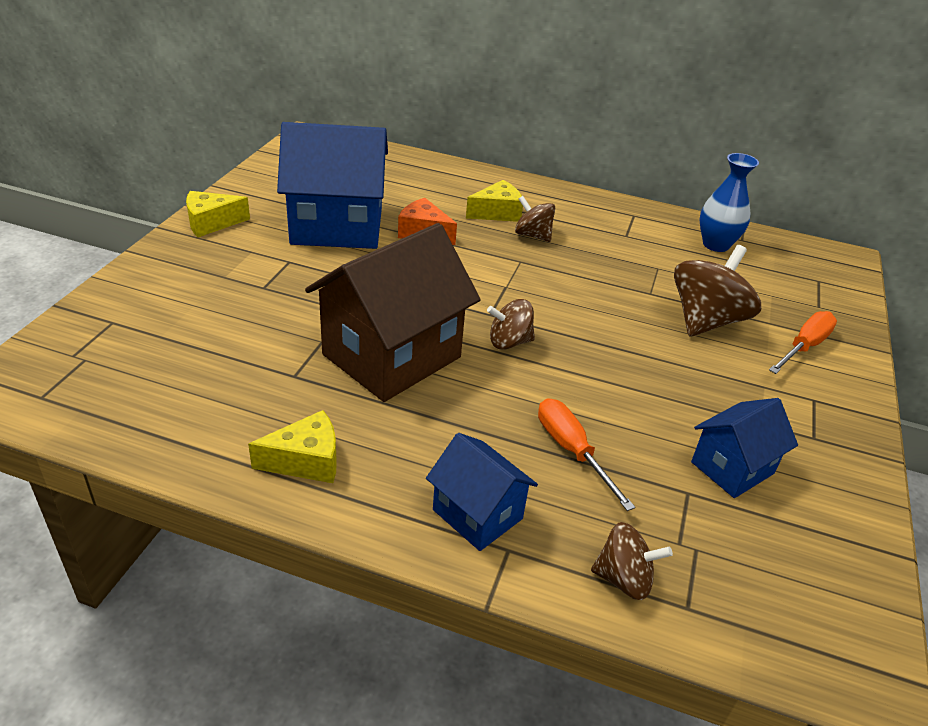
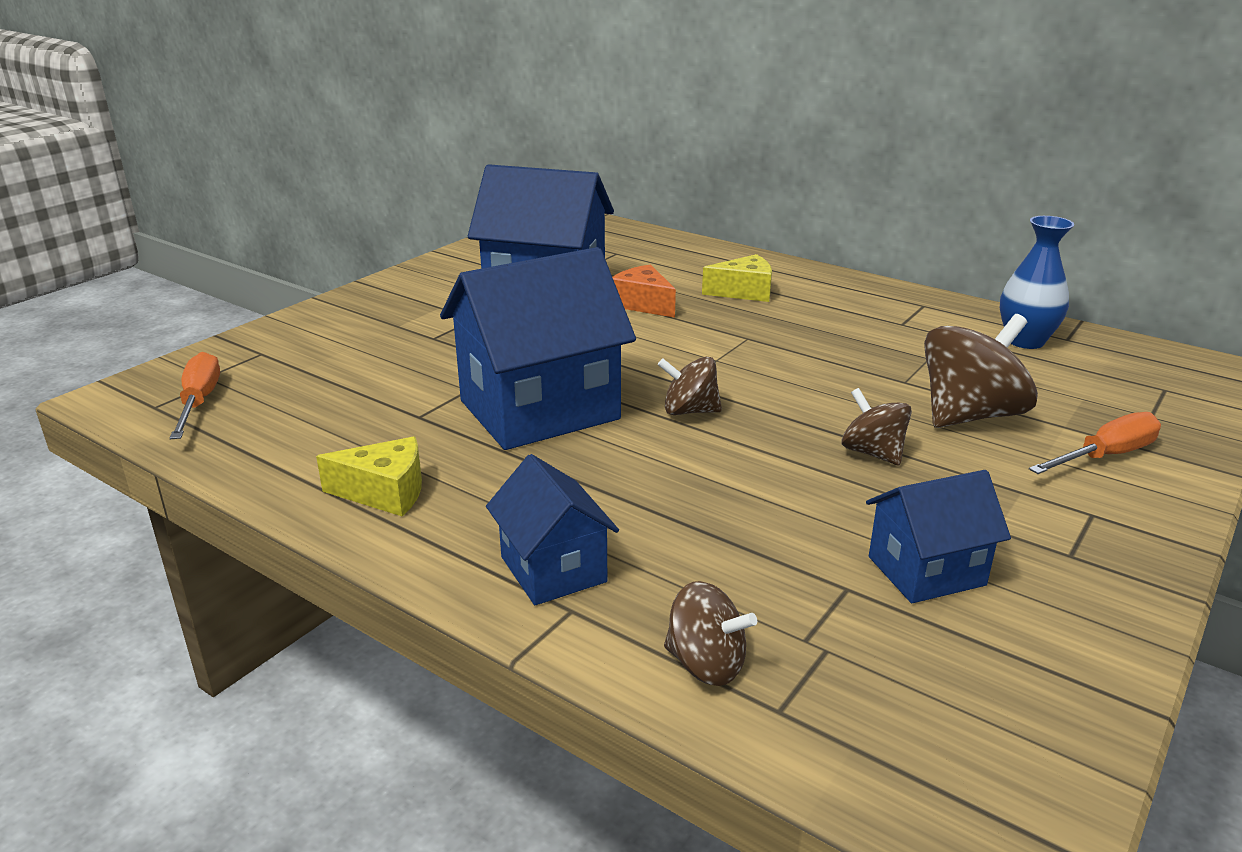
camera: 20 degrees right, 10 degrees down
(211, 223) = (412, 281): yellow cheese -> none
(392, 356) = (539, 410): brown house -> blue house
(532, 235) = (777, 315): brown spinning top -> brown spinning top (872, 453)
(572, 451) = (710, 524): orange screwdriver -> orange screwdriver (199, 402)

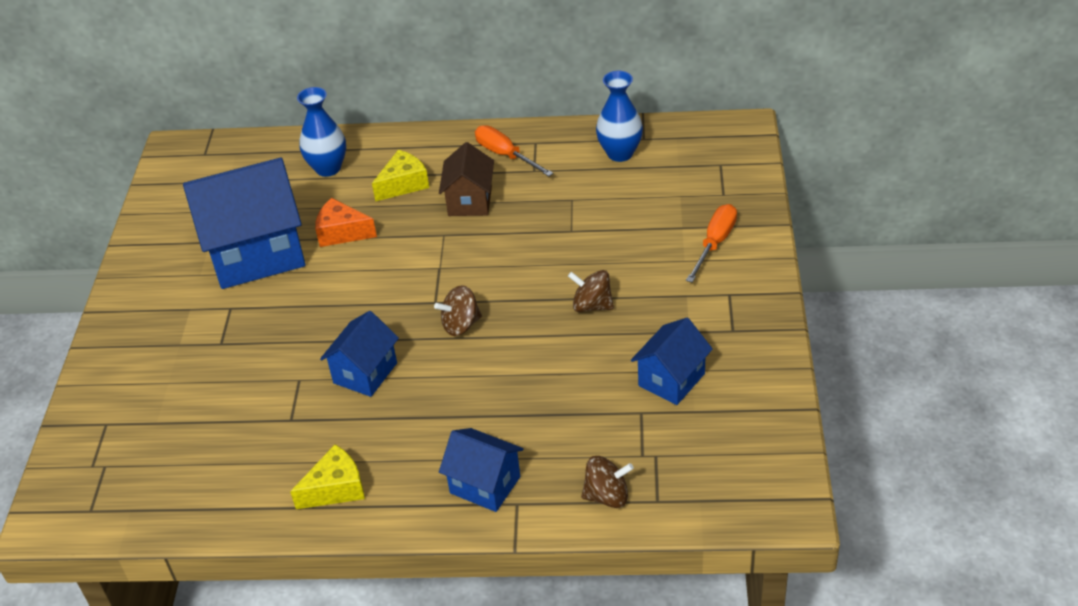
camera: 30 degrees left, 15 degrees up
(199, 402) = (119, 489): orange screwdriver -> orange screwdriver (505, 155)
(539, 410) = (365, 373): blue house -> blue house, size x0.54
(681, 261) = (328, 168): none -> blue vase
(803, 323) = (470, 201): none -> brown house
(969, 415) = (626, 244): brown spinning top -> none

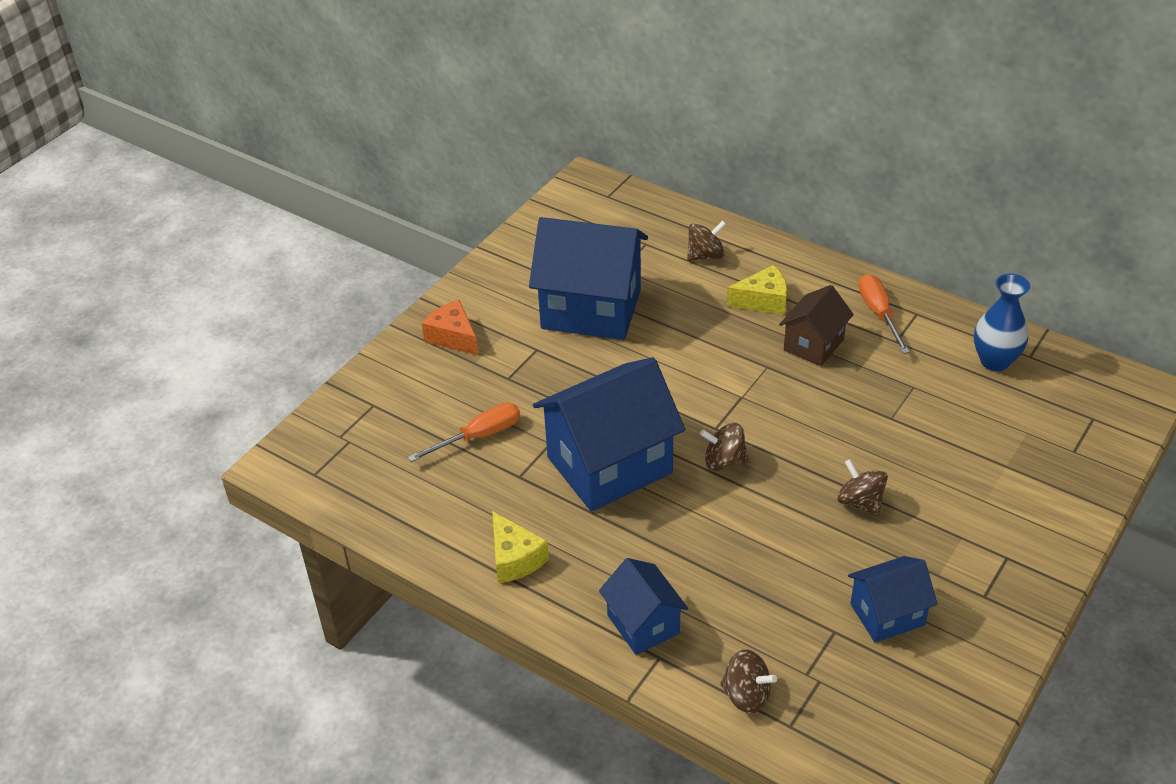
camera: 30 degrees right, 0 degrees up
(328, 168) = (705, 255): blue vase -> brown spinning top
(335, 488) = (515, 558): yellow cheese -> yellow cheese turned 60 degrees clockwise
(342, 232) = (677, 323): orange cheese -> orange cheese (453, 337)
(365, 373) = (609, 465): blue house -> blue house, size x1.86
(715, 243) = (1029, 498): orange screwdriver -> orange screwdriver (479, 436)

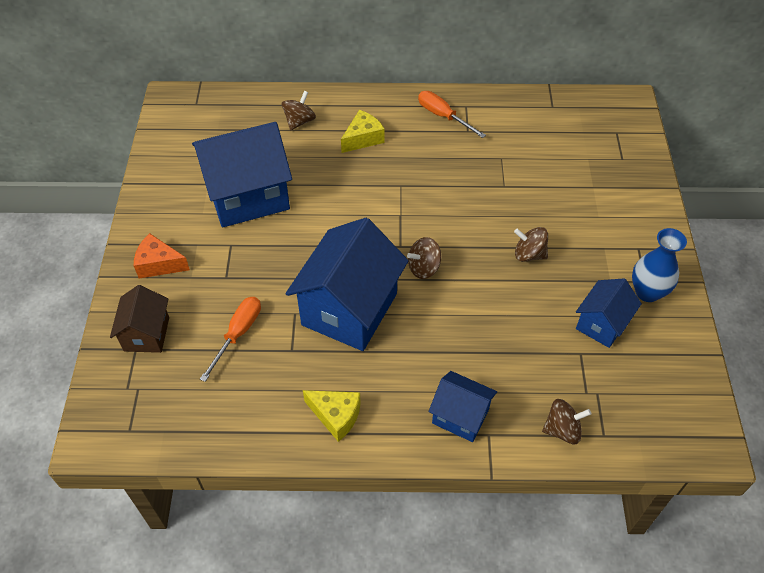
camera: 35 degrees left, 10 degrees up
(813, 345) = (419, 156): brown house -> brown house (146, 334)
(995, 361) = (535, 119): blue vase -> blue vase (647, 292)

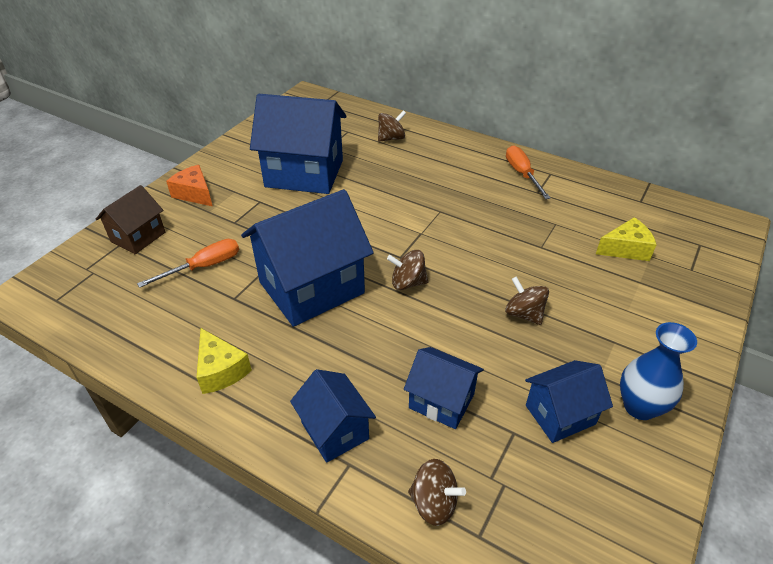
camera: 30 degrees right, 10 degrees down
(363, 138) = (435, 166): yellow cheese -> yellow cheese (626, 249)
(518, 355) = (441, 401): none -> blue house

